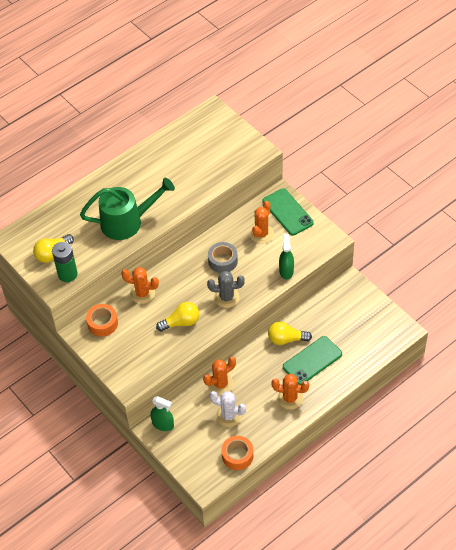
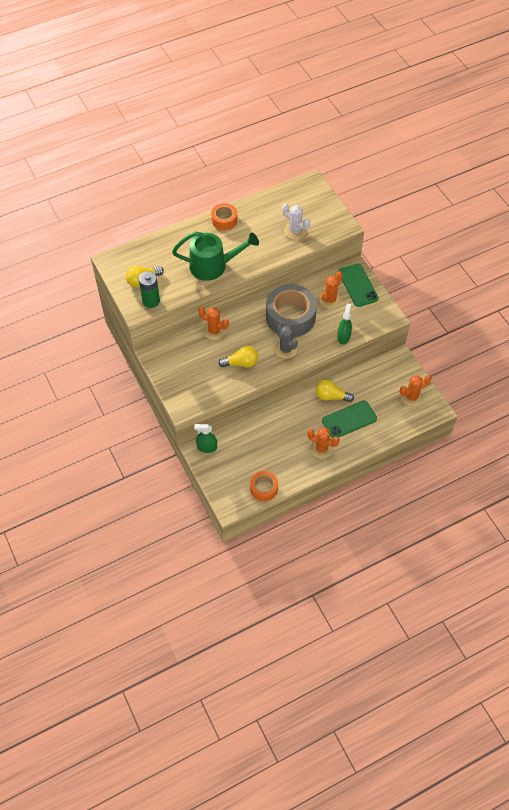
camera: 10 degrees right, 5 degrees up
(102, 323) = (174, 349): orange tape -> orange tape (224, 220)
(163, 424) = (207, 447): green spray bottle -> green spray bottle turned 150 degrees clockwise
(220, 384) = (264, 423): orange cactus -> orange cactus (411, 397)
(223, 261) = (290, 317): grey tape -> grey tape, size x1.91
(226, 297) = (286, 349): grey cactus -> grey cactus turned 45 degrees clockwise
(228, 416) = (265, 452): white cactus -> white cactus (295, 231)

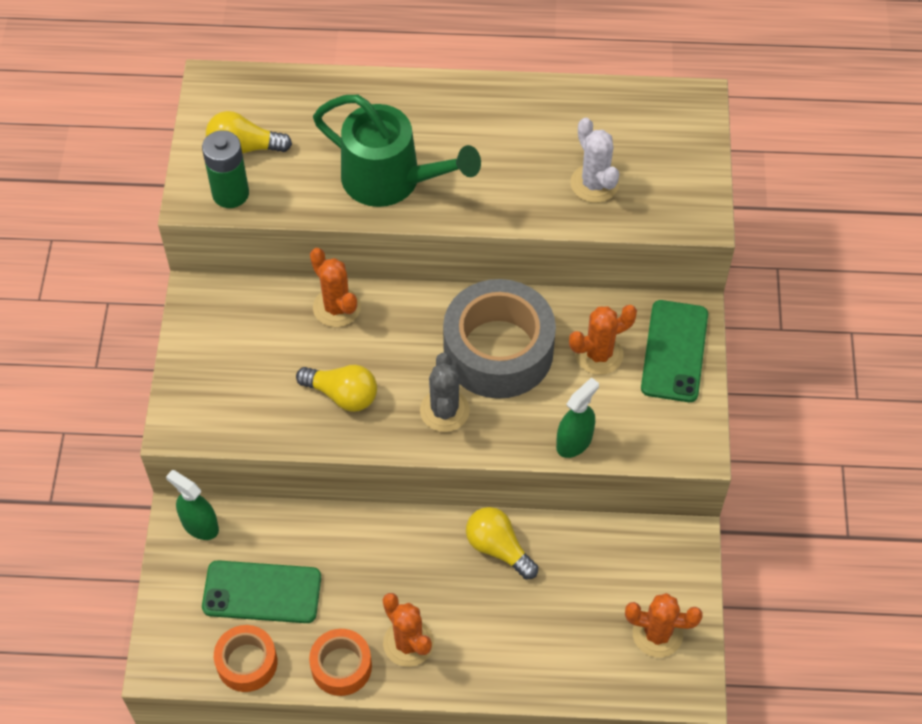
camera: 30 degrees right, 0 degrees up
(224, 220) = (474, 101): orange tape -> orange tape (341, 666)
(349, 420) = (501, 614): green phone -> green phone (262, 592)

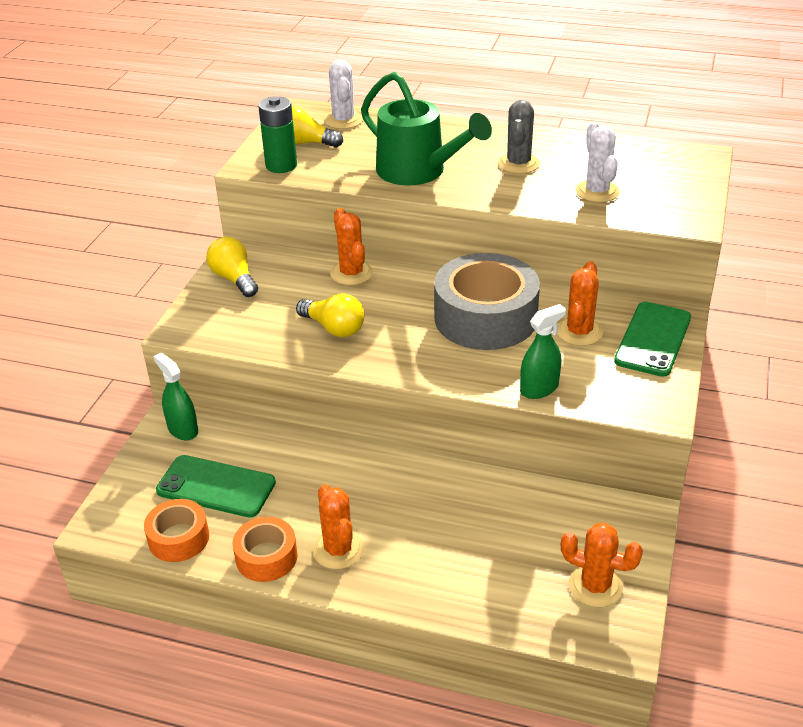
camera: 15 degrees right, 20 degrees down
(277, 96) = (343, 120): none -> white cactus
(444, 410) = (422, 350): grey cactus -> grey cactus (518, 164)
(498, 548) = (450, 489): yellow light bulb -> yellow light bulb (234, 279)
(599, 354) = (579, 332): orange cactus -> orange cactus turned 60 degrees counterclockwise

